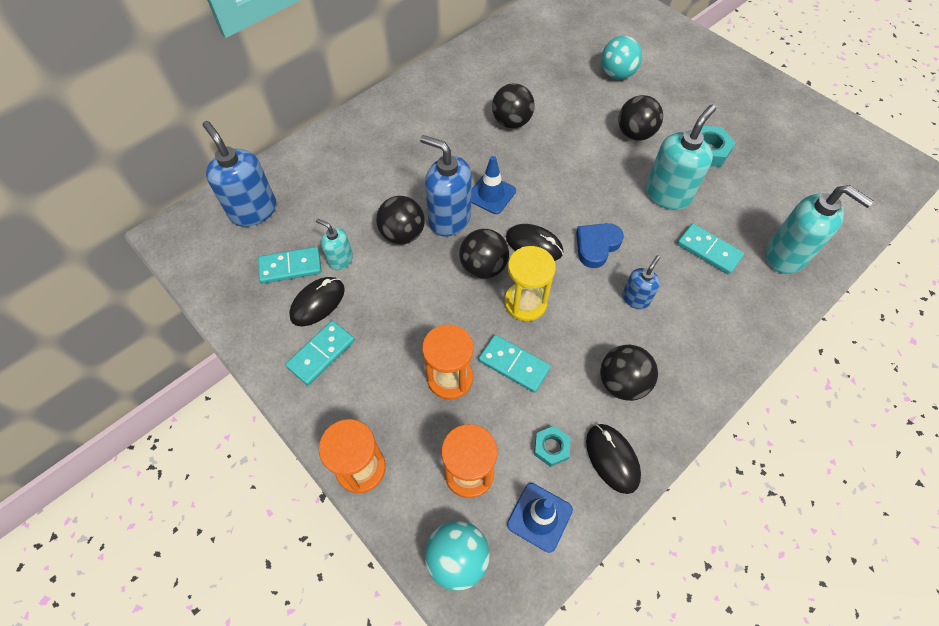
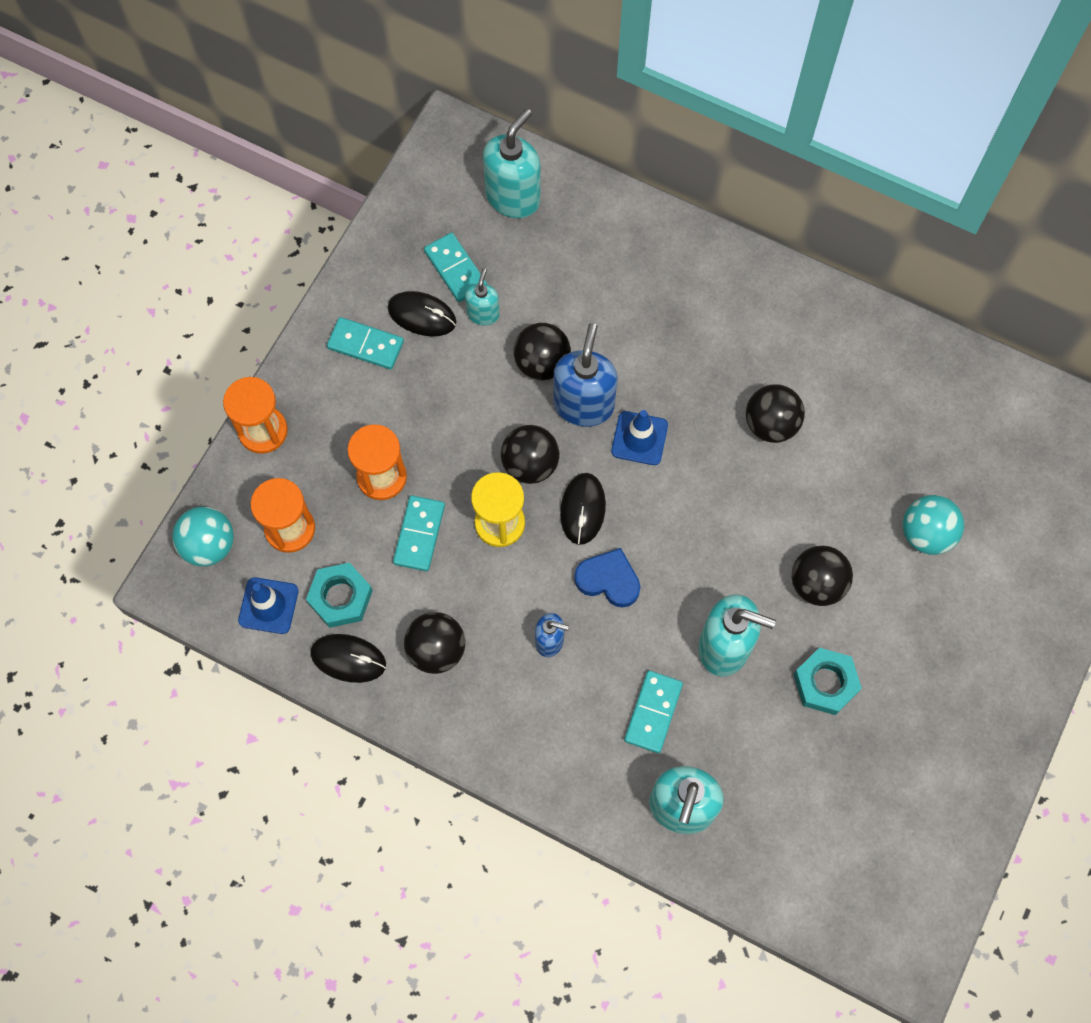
camera: 70 degrees right, 10 degrees up
(253, 210) = (513, 197): blue soap dispenser -> turquoise soap dispenser
(551, 447) = (340, 597): turquoise nut -> turquoise nut, size x1.59
(612, 458) = (348, 659): black mouse -> black mouse turned 60 degrees clockwise

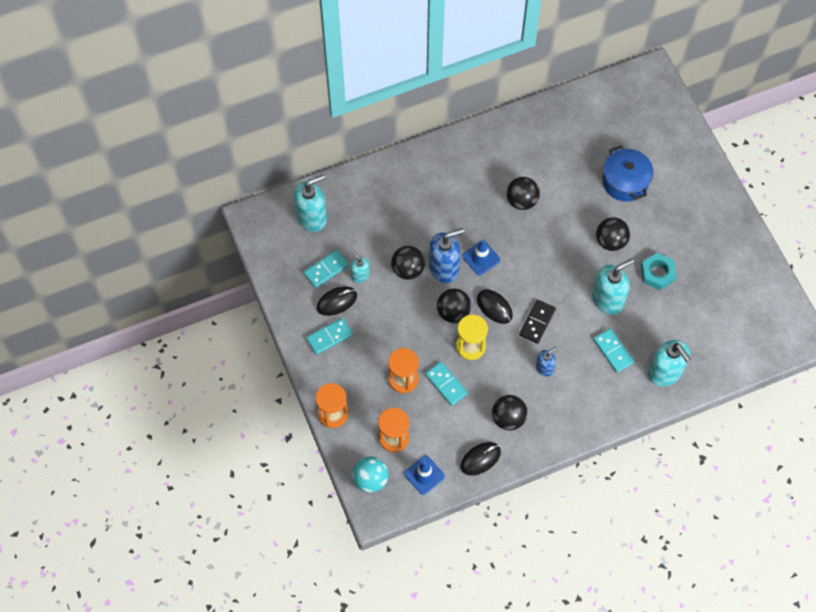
camera: 50 degrees left, 5 degrees down
(340, 597) = (447, 441): turquoise nut -> none
(455, 269) = (326, 269): turquoise domino -> turquoise domino turned 45 degrees counterclockwise
(513, 197) = (312, 217): turquoise soap dispenser -> turquoise soap dispenser turned 75 degrees clockwise
(583, 404) = (444, 268): blue soap dispenser -> blue soap dispenser turned 105 degrees clockwise
(608, 580) = (537, 322): blue heart -> black domino
(926, 534) = (625, 182): turquoise ball -> blue pot

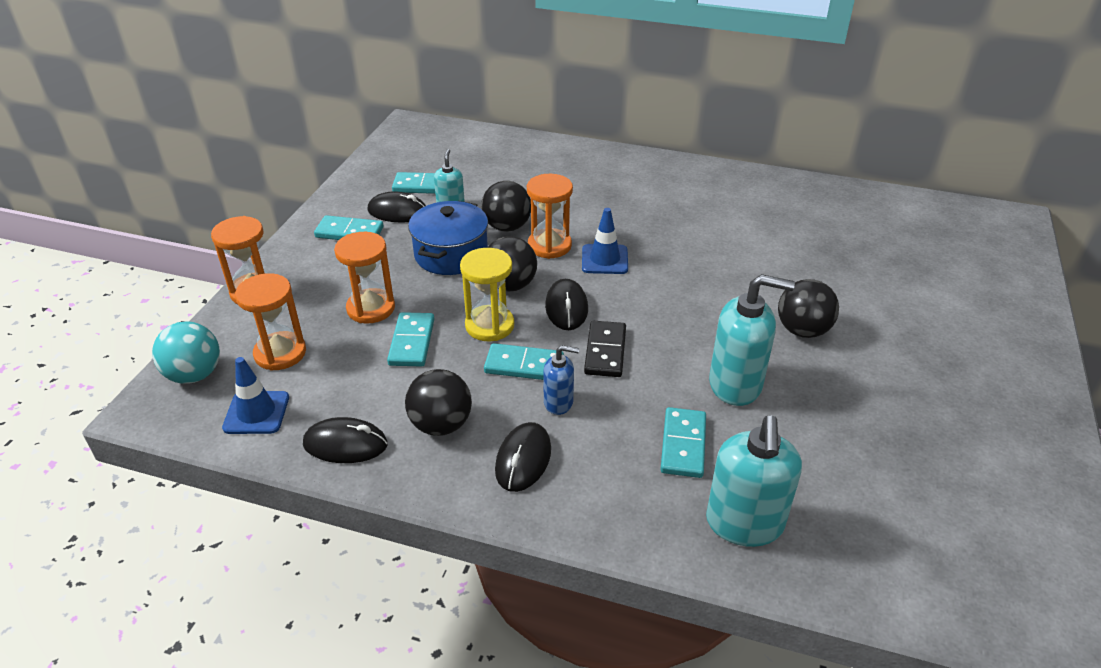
camera: 40 degrees right, 25 degrees down
(312, 217) = (464, 148): turquoise soap dispenser -> none
(444, 268) = (549, 246): blue soap dispenser -> orange hourglass
(510, 358) = (524, 365): none -> turquoise domino
(521, 201) = (715, 240): black ball -> none
(537, 322) = (605, 351): black domino -> black domino turned 60 degrees counterclockwise
(558, 409) = (523, 459): none -> black mouse
(625, 182) = (881, 288): blue pot -> blue pot (451, 254)
(657, 273) = (846, 399): turquoise nut -> none

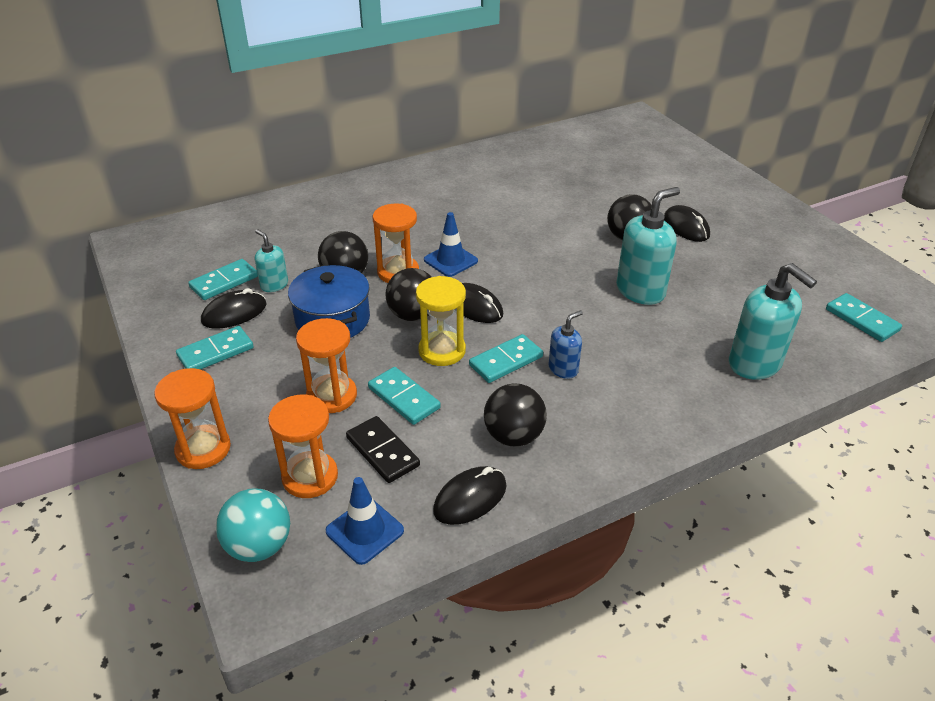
camera: 45 degrees left, 0 degrees up
(523, 459) = (597, 418): black mouse -> black mouse (686, 227)
(605, 351) = (541, 319): black domino -> black domino (382, 452)
(683, 445) = (666, 344): turquoise domino -> turquoise domino (862, 320)

